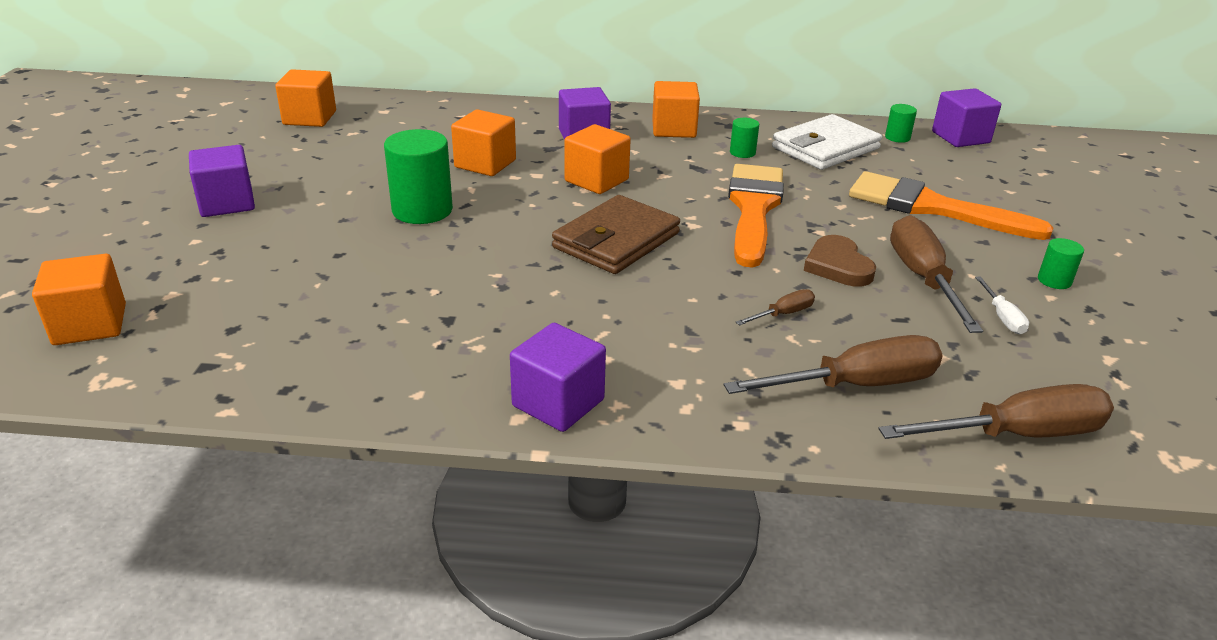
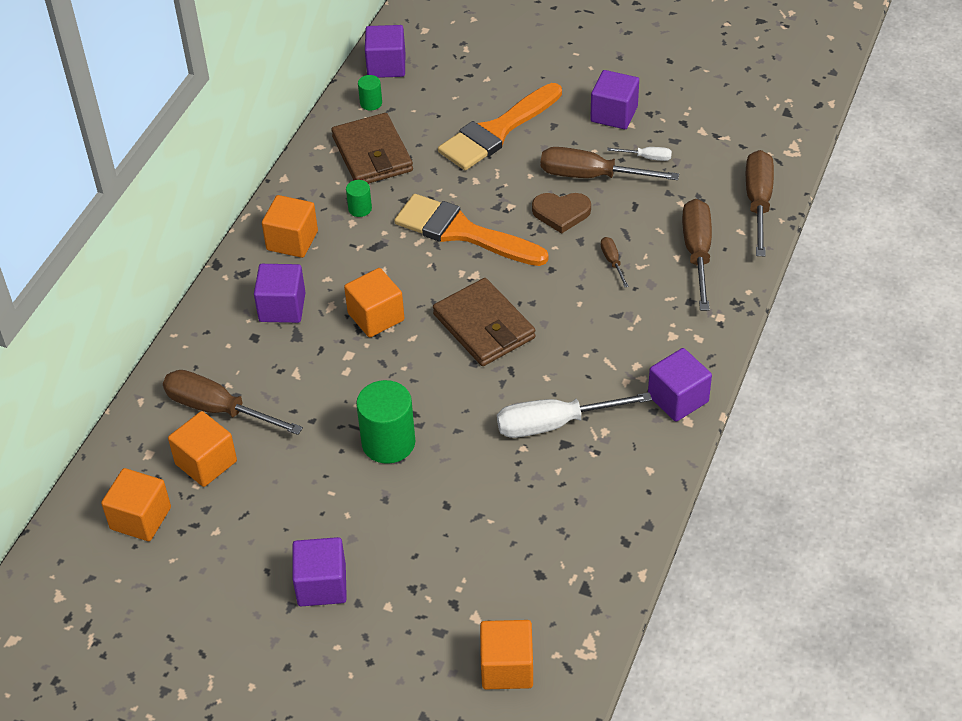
camera: 70 degrees left, 15 degrees up
(443, 129) = (218, 409): none -> brown screwdriver
(479, 307) = (554, 424): none -> white screwdriver
(485, 164) = (312, 387): orange cube -> orange cube (206, 462)
(825, 148) = (372, 154): white wallet -> brown wallet
(1054, 281) = (614, 114): green cylinder -> purple cube

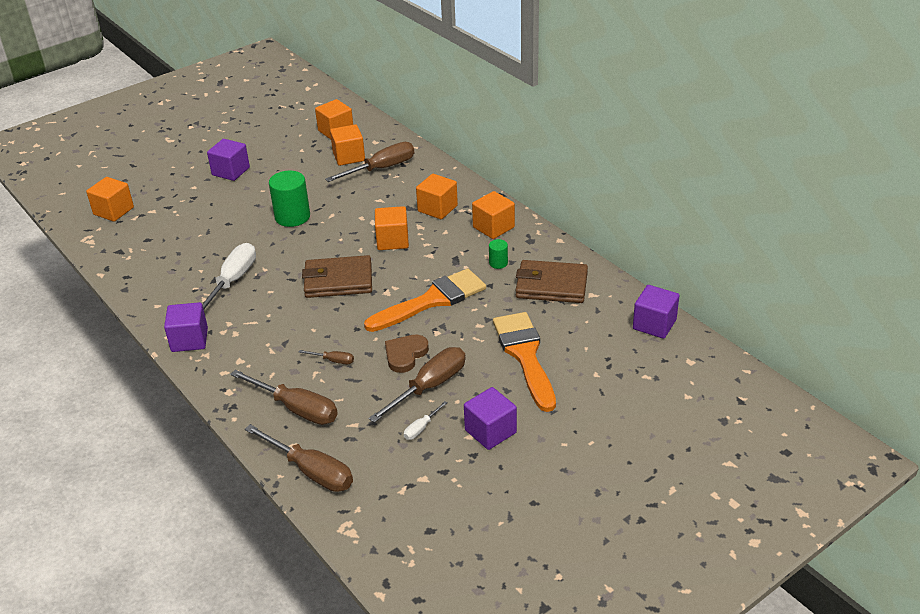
camera: 120 degrees right, 10 degrees down
(282, 307) = (437, 208): purple cube -> orange cube
(371, 103) = (612, 302): green cylinder -> none

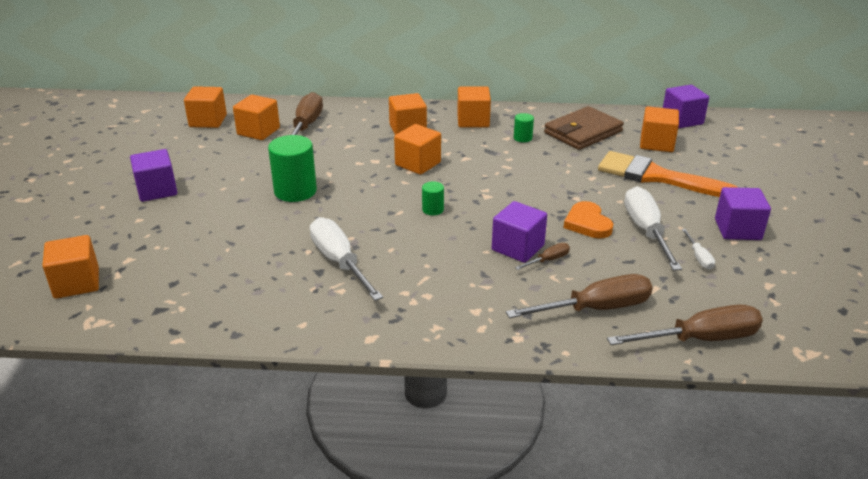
camera: 50 degrees left, 5 degrees down
(189, 340) = (396, 327): purple cube -> purple cube (518, 248)
(338, 280) = (433, 210): brown wallet -> green cylinder
(405, 355) = (587, 223): brown heart -> orange heart
(429, 386) = (646, 231): brown screwdriver -> white screwdriver
(432, 300) = (529, 182): orange brush -> none
(586, 330) = (656, 143): none -> orange cube

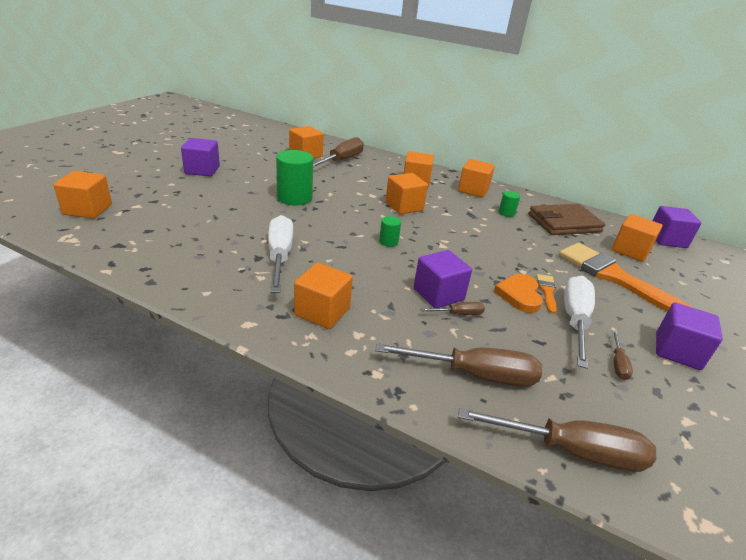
camera: 20 degrees right, 0 degrees up
(208, 121) = (278, 140): orange cube -> orange cube (322, 312)
(608, 211) = (547, 291): none -> orange brush
(699, 257) = (618, 364): white screwdriver -> brown screwdriver

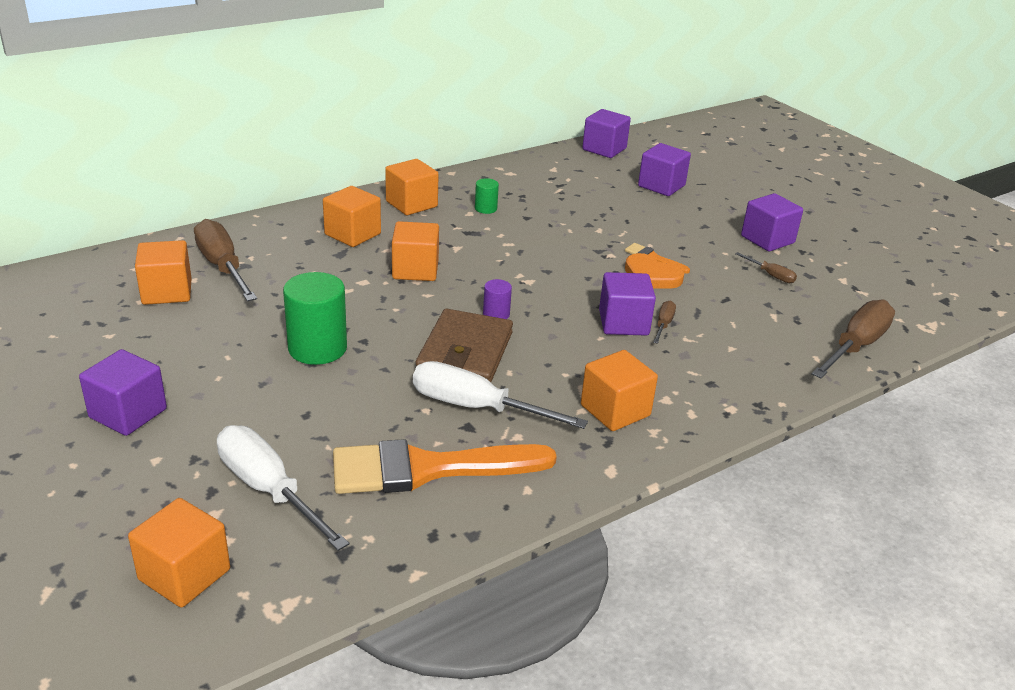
camera: 60 degrees left, 0 degrees up
(388, 242) = (496, 314): green cylinder -> purple cylinder
(474, 375) = (755, 354): brown screwdriver -> none
(564, 223) = (534, 186): brown wallet -> brown wallet (465, 353)
(575, 320) = (704, 266): white screwdriver -> white screwdriver (268, 489)
(614, 277) = (651, 211): orange brush -> orange brush (428, 469)
(630, 251) = (611, 178): orange cube -> none
(662, 275) = (661, 186): none -> purple cube

